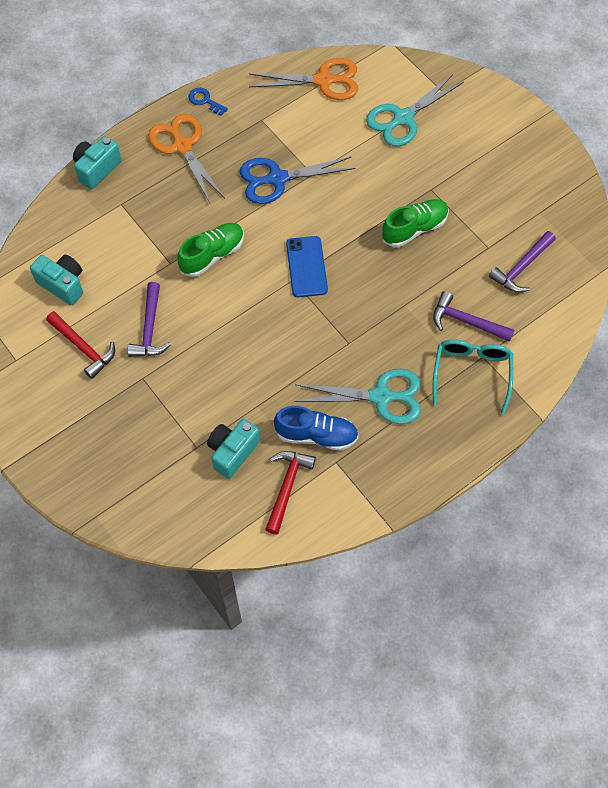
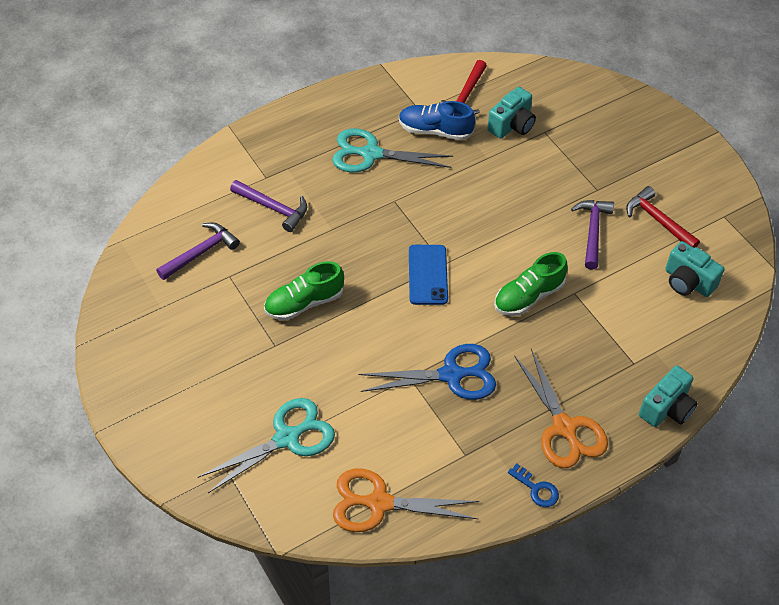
camera: 175 degrees left, 10 degrees down
(471, 374) = (281, 164): turquoise glasses -> none

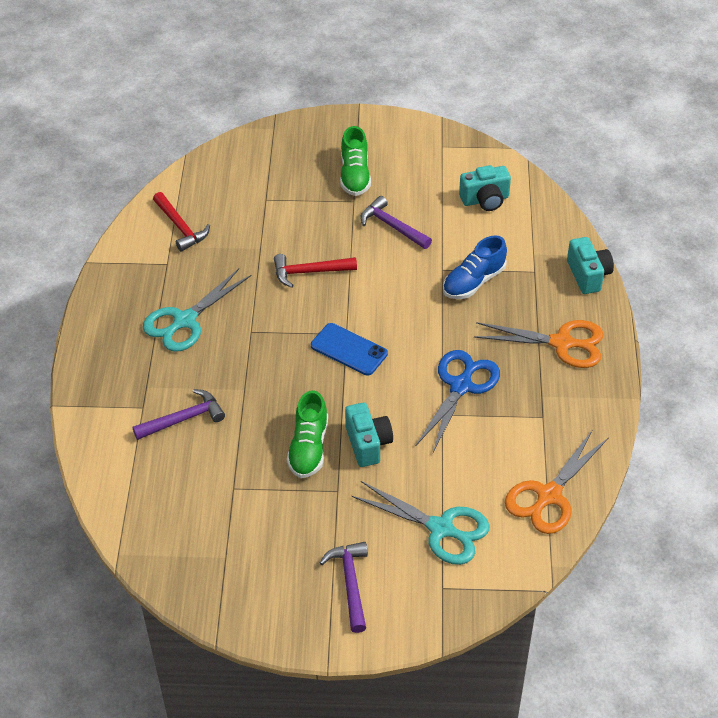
camera: 55 degrees left, 5 degrees down
(200, 252) = (188, 497): purple hammer -> purple hammer (350, 583)
(287, 438) = (440, 528): turquoise scissors -> turquoise scissors turned 120 degrees clockwise
(435, 130) = (199, 265): blue shoe -> blue shoe (473, 282)
(512, 125) = (240, 215): turquoise camera -> turquoise camera (368, 444)
(528, 296) = (423, 298): green shoe -> green shoe (355, 175)
(536, 489) = (604, 389): blue key -> none
(658, 220) = (414, 184): red hammer -> red hammer (309, 272)

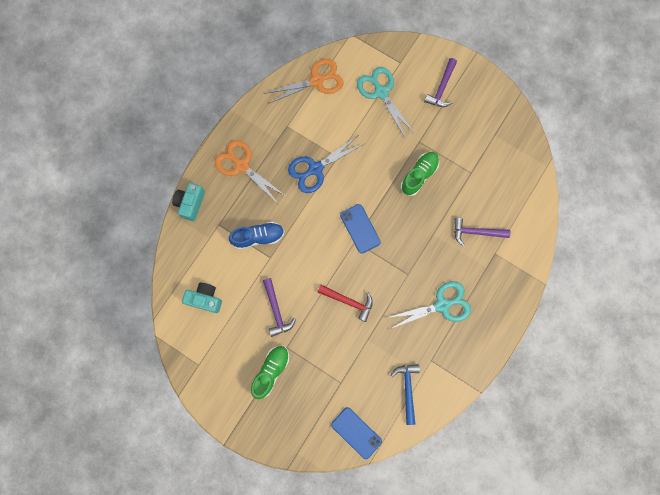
camera: 150 degrees left, 30 degrees up
(180, 227) = (407, 389): red hammer -> blue hammer
(217, 169) = (356, 432): none -> blue phone
(368, 444) = (387, 160): turquoise camera -> none

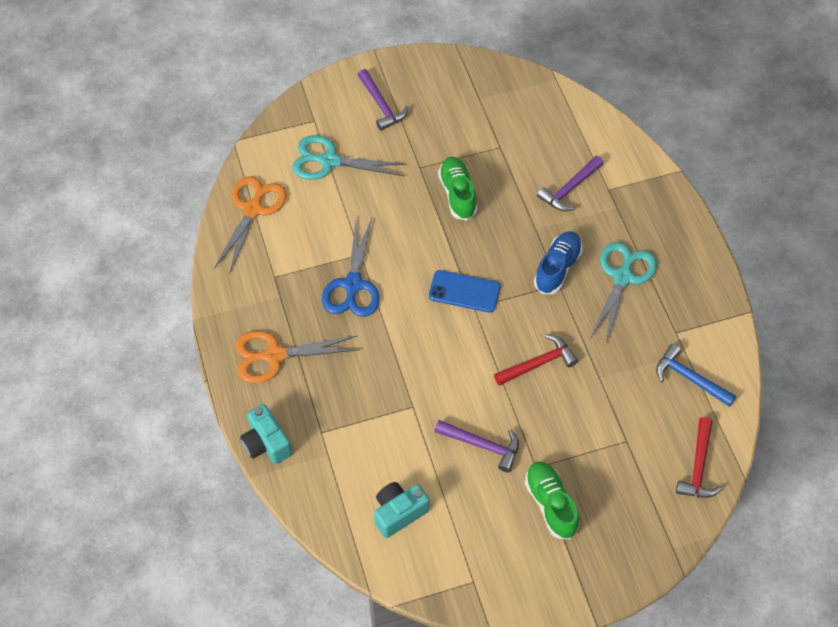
camera: 50 degrees left, 20 degrees down
(258, 237) = (377, 400): blue shoe -> blue shoe (557, 268)
(356, 432) = (698, 466): blue phone -> red hammer

